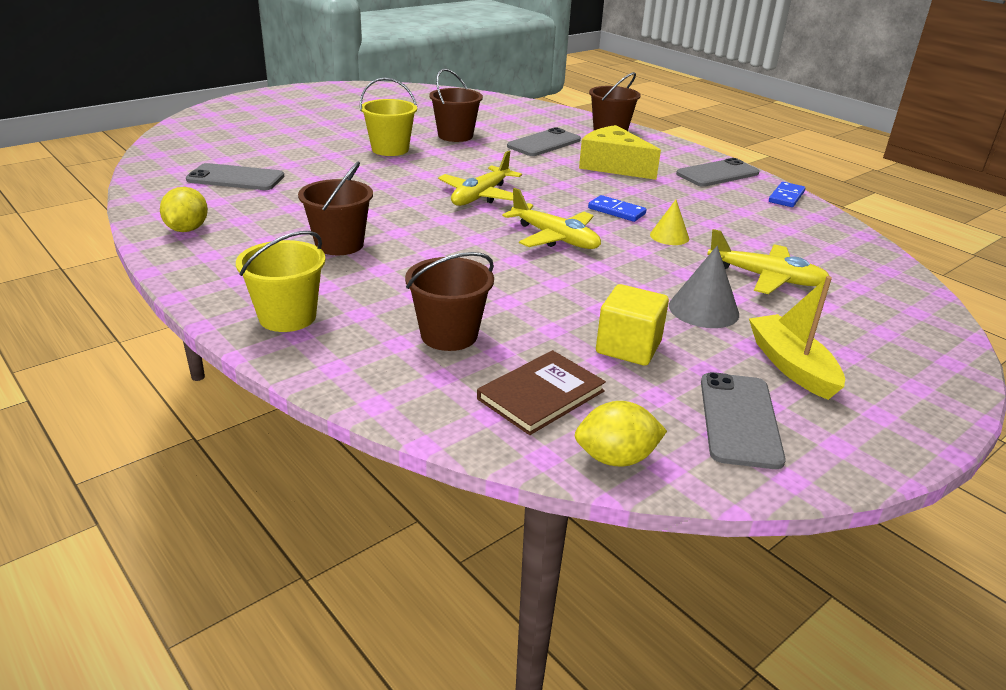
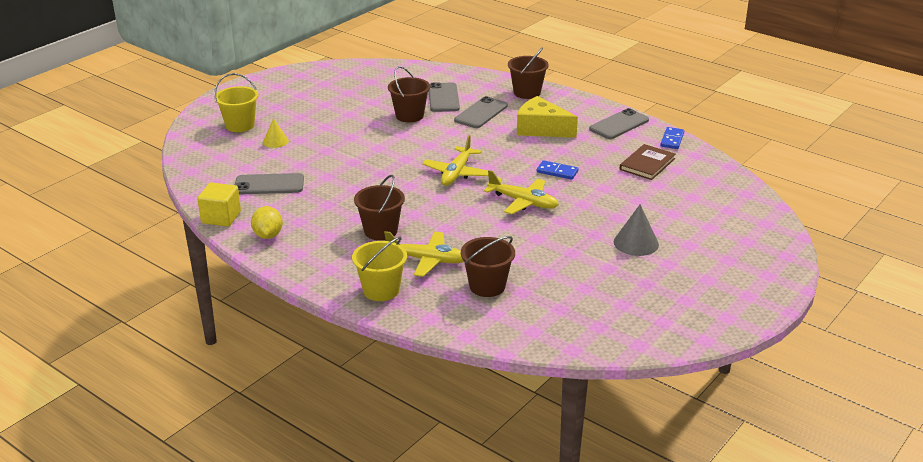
camera: 10 degrees left, 0 degrees up
(390, 149) = (367, 138): yellow bucket -> yellow bucket (240, 125)
(541, 395) = (557, 315): brown book -> brown book (647, 164)
(616, 458) = (611, 344): yellow lemon -> none
(628, 347) = (597, 277): yellow cube -> yellow cube (221, 217)
(669, 236) = (599, 188): yellow cone -> yellow cone (275, 141)
(740, 420) = (672, 311): grey phone -> grey phone (443, 98)
(766, 278) = (670, 212): yellow plane -> yellow plane (427, 260)
(791, 366) = (695, 273): yellow boat -> none

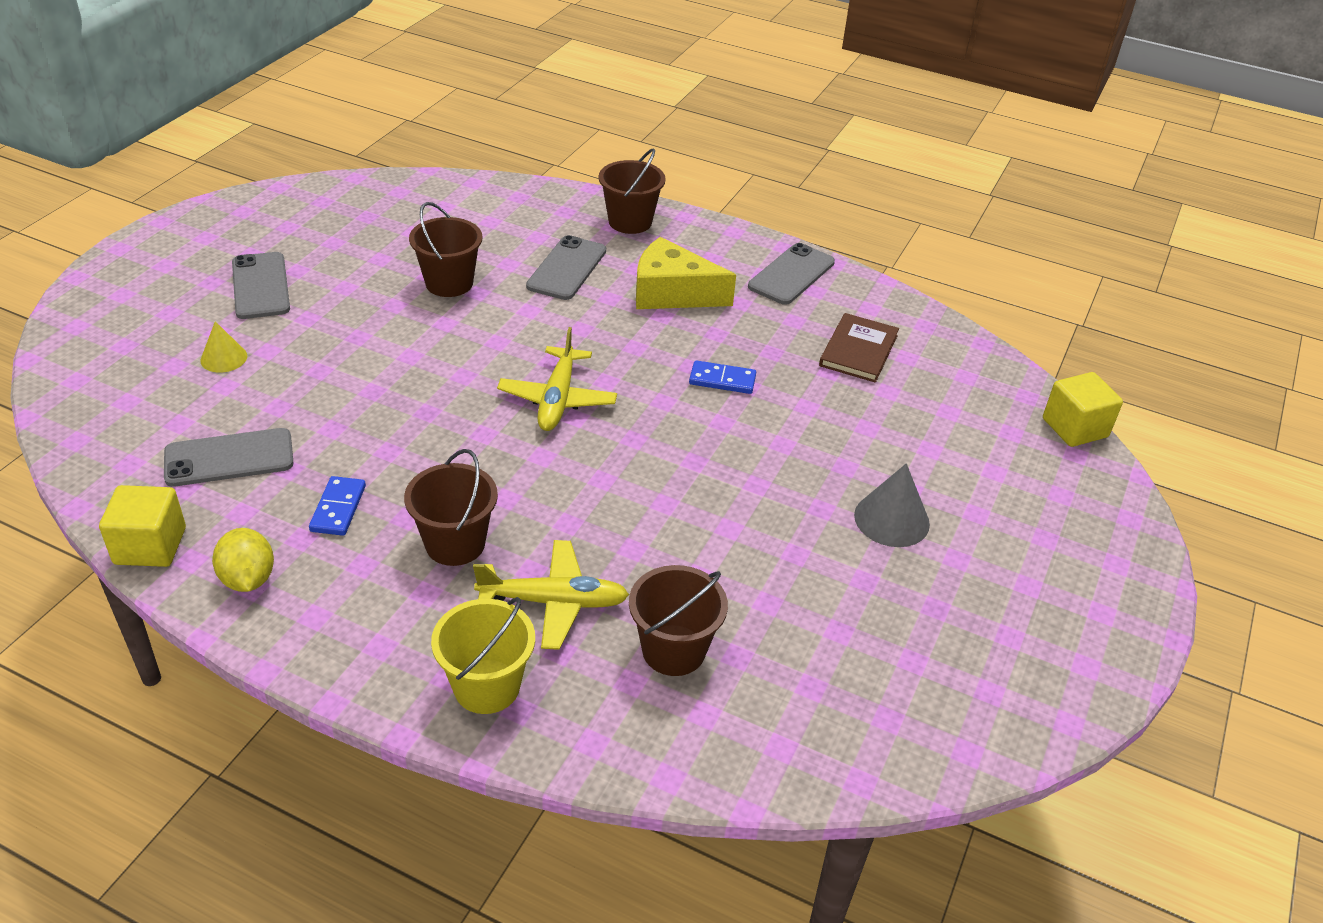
camera: 15 degrees left, 10 degrees up
(240, 125) = (152, 328): yellow bucket -> none
(443, 98) = (497, 242): grey phone -> grey phone (261, 286)
(523, 202) = (685, 451): yellow plane -> none
(672, 140) = (881, 298): blue domino -> blue domino (338, 508)
(771, 211) = (1074, 428): none -> yellow cube

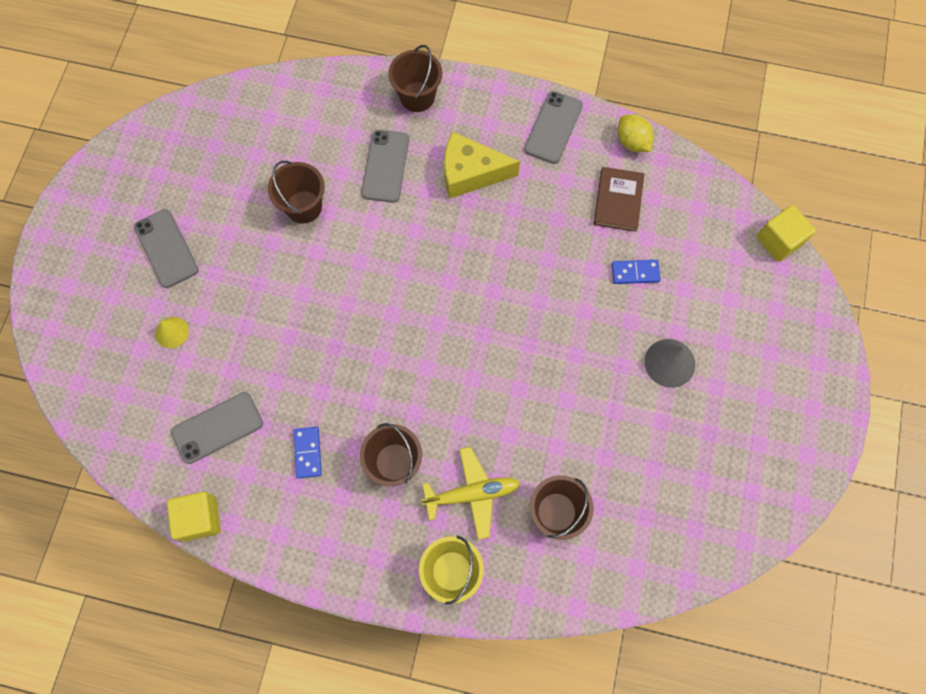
camera: 10 degrees left, 30 degrees up
(248, 579) = (274, 528): yellow lemon -> yellow lemon (632, 142)
(557, 399) = (420, 309): yellow plane -> none
(722, 380) = (529, 258): blue domino -> blue domino (635, 272)

